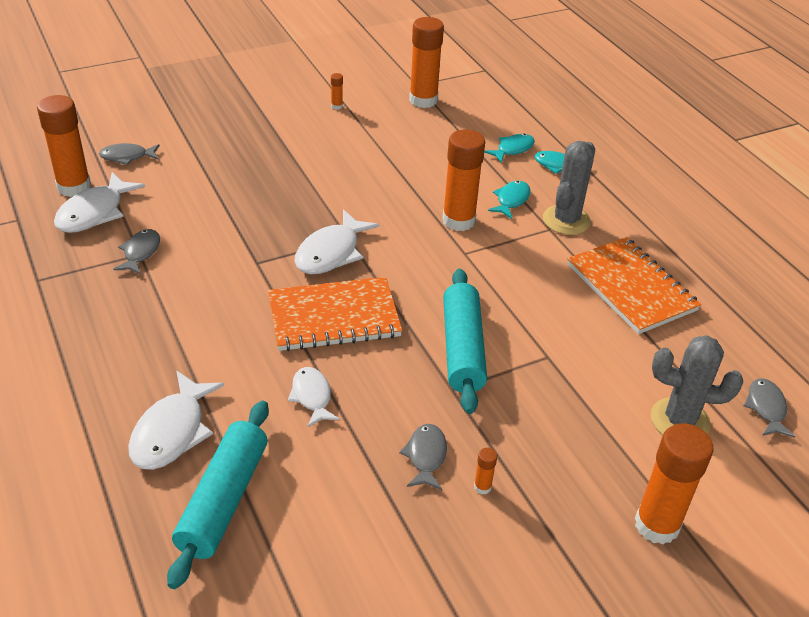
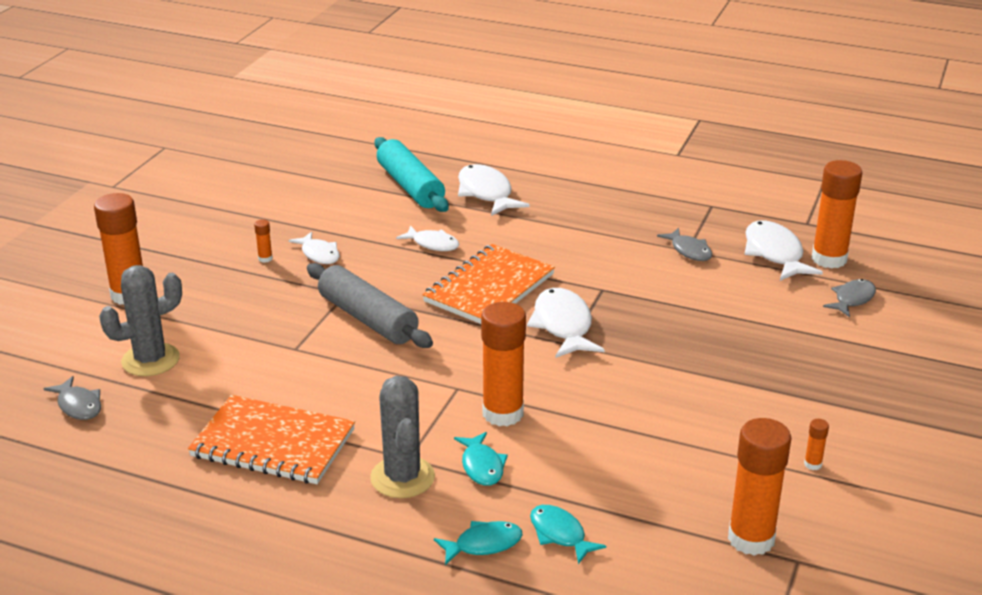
camera: 140 degrees right, 10 degrees down
(426, 456) = (319, 254): grey fish -> white fish
(462, 349) = (368, 319): turquoise rolling pin -> grey rolling pin
(513, 149) = (560, 534): turquoise fish -> turquoise fish turned 135 degrees clockwise

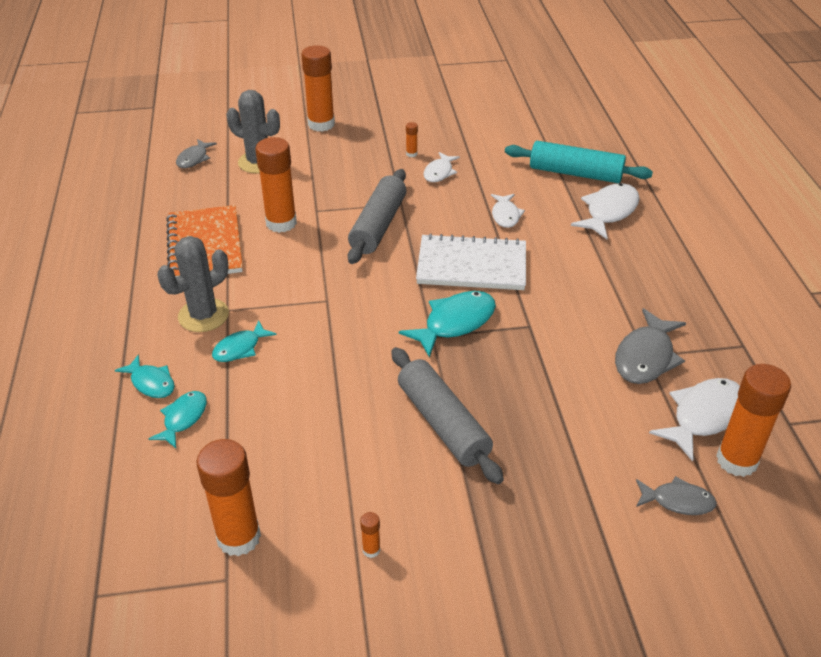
camera: 60 degrees right, 10 degrees up
(410, 186) = (575, 173): turquoise rolling pin -> turquoise rolling pin turned 75 degrees clockwise
(489, 288) = (471, 265): orange notebook -> white notebook
(503, 413) = (311, 334): orange glue stick -> orange glue stick (281, 223)
(563, 325) = (455, 323): white fish -> turquoise fish
(689, 251) = (645, 357): grey fish -> grey fish, size x1.61
(690, 377) = (443, 423): none -> grey rolling pin

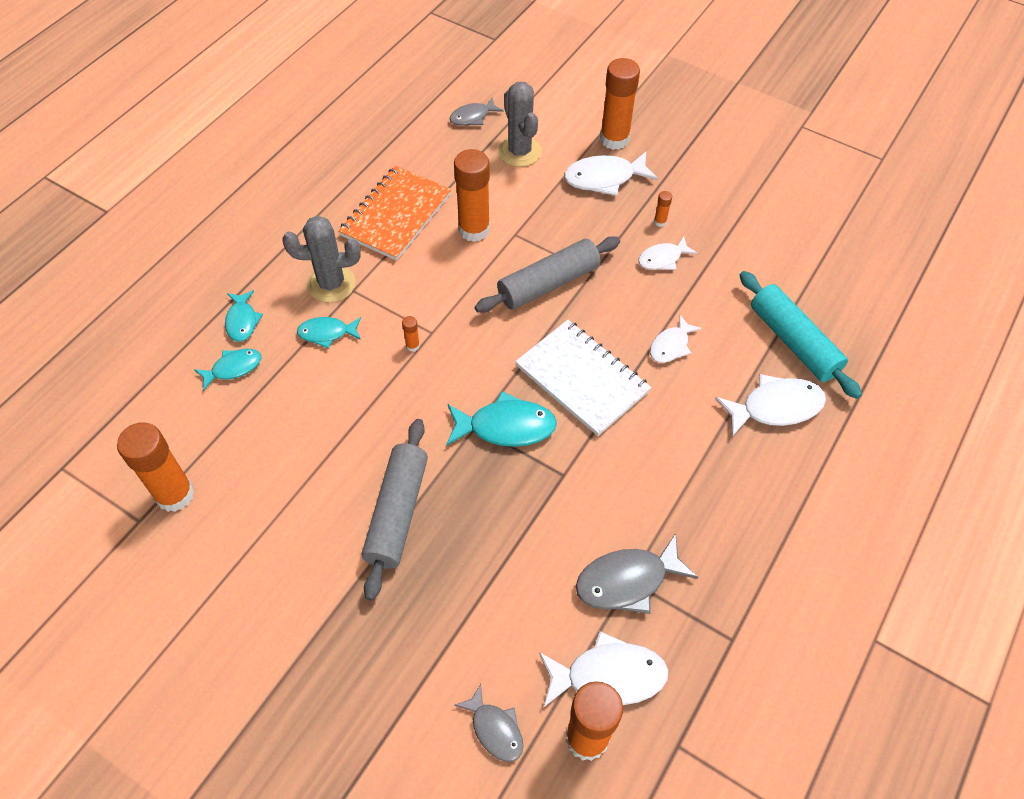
camera: 40 degrees right, 15 degrees up
(342, 148) = (604, 178): none -> white fish
(371, 550) = (242, 575): orange glue stick -> orange glue stick (412, 346)

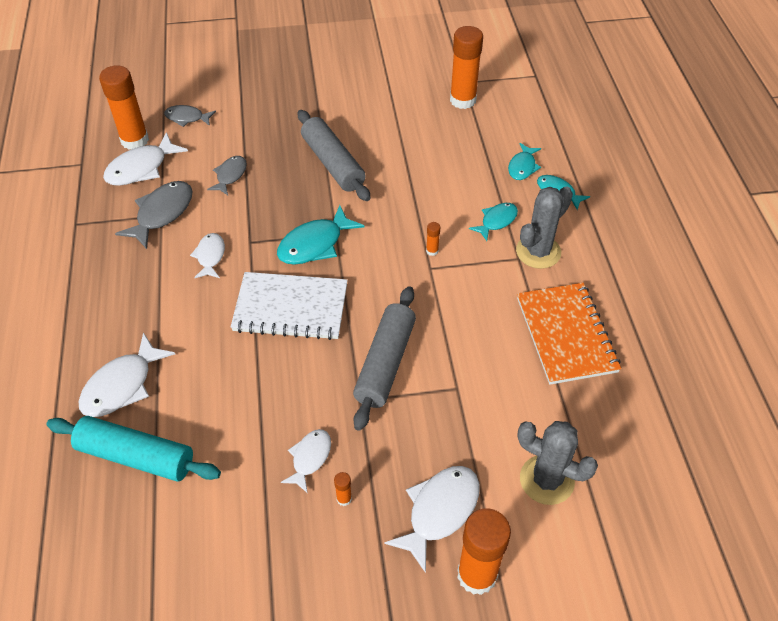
camera: 140 degrees right, 5 degrees down
(472, 117) = (635, 488): grey fish -> grey fish (230, 175)
(474, 229) = (493, 367): orange glue stick -> none
(671, 345) = (242, 379): white fish -> white fish (210, 256)

